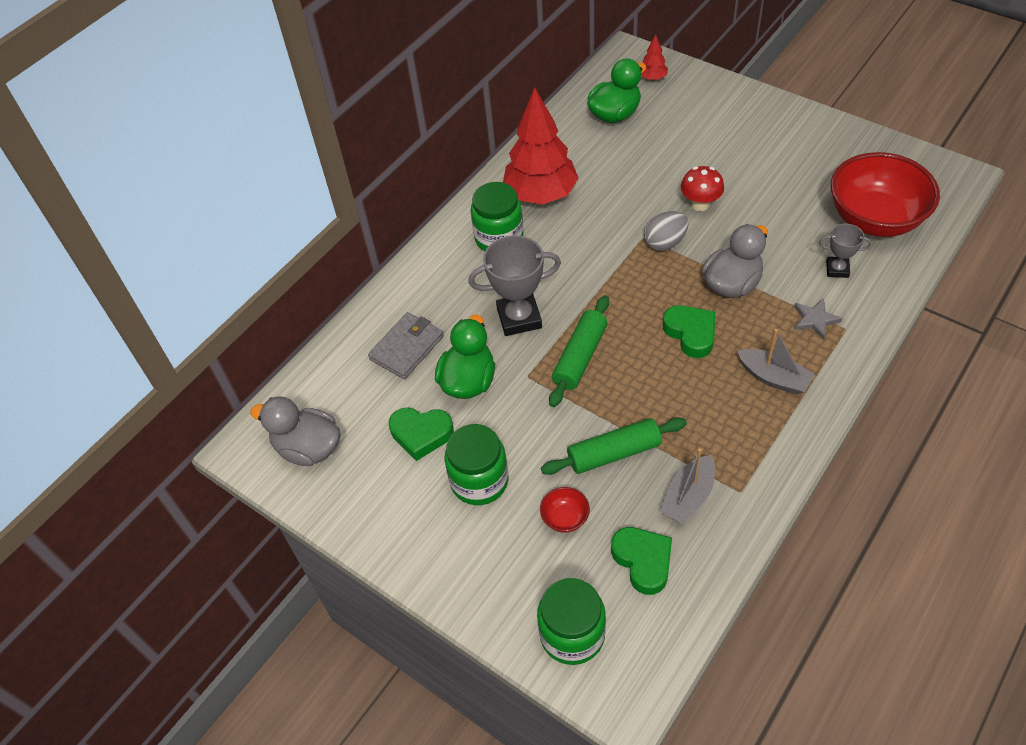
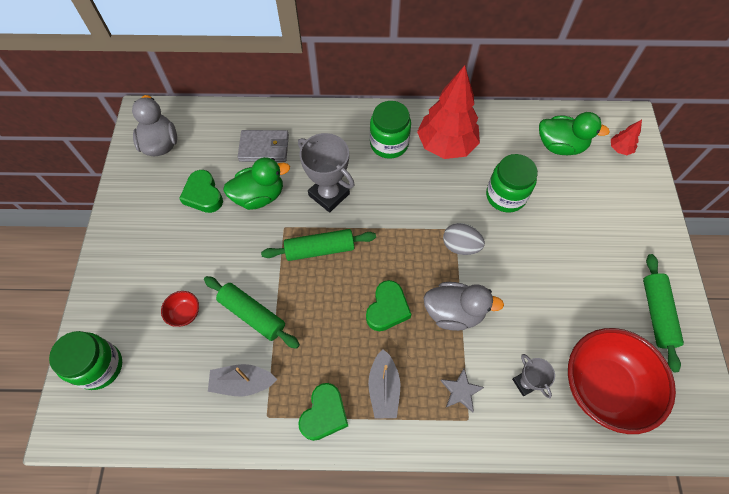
camera: 50 degrees right, 10 degrees up
(479, 481) = (186, 247): green jar -> green jar (505, 196)
(643, 561) = (175, 380): green heart -> green heart (324, 414)
(700, 204) = (516, 249): red mushroom -> none
(832, 148) = (656, 314): none -> green rolling pin

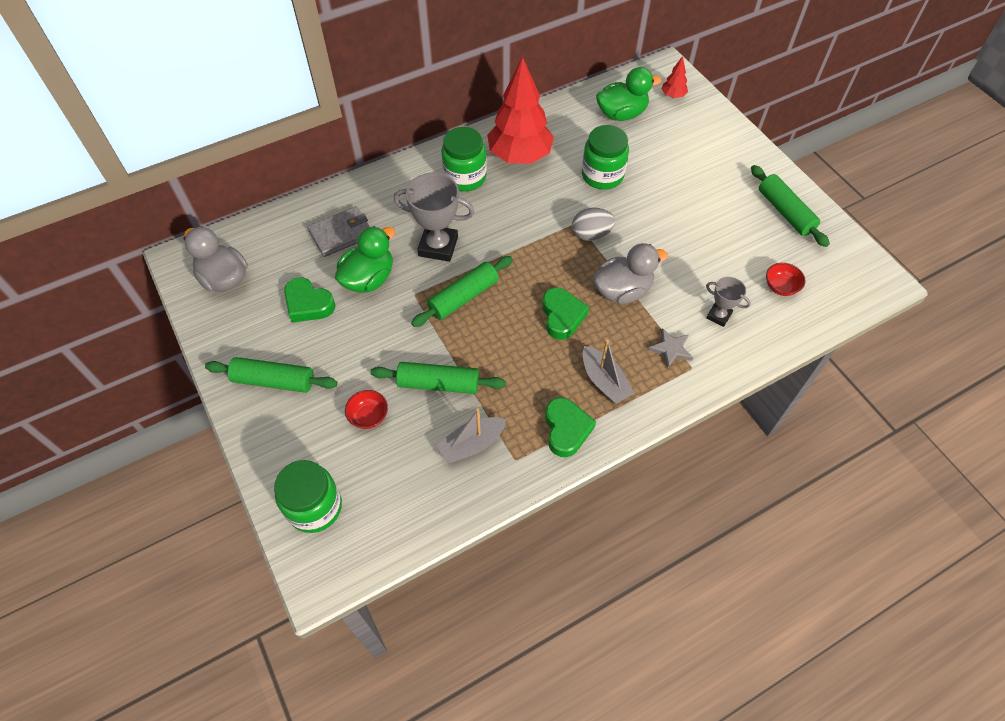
camera: 30 degrees left, 5 degrees down
(140, 245) = (274, 381): none -> green rolling pin
(603, 387) = (780, 287): red bowl -> red bowl, size x0.40

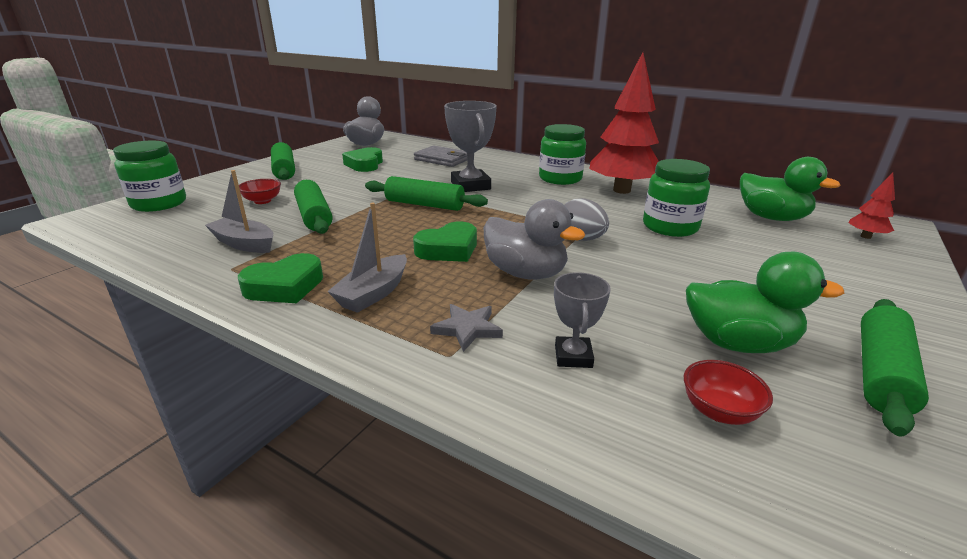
camera: 60 degrees right, 30 degrees down
(369, 279) = (408, 174): green duck -> green duck (738, 343)

